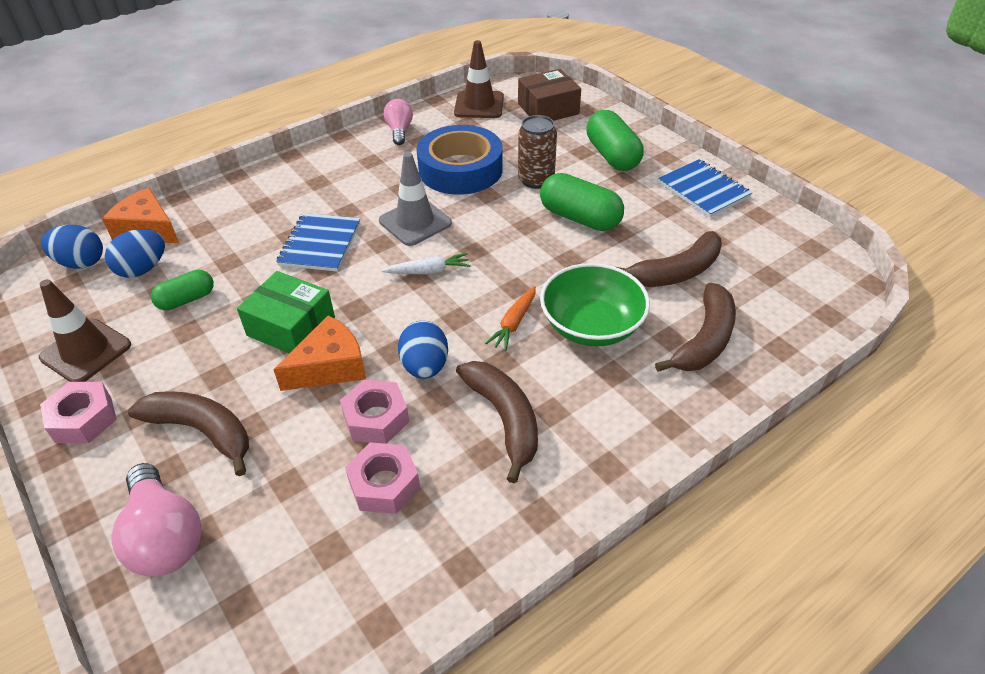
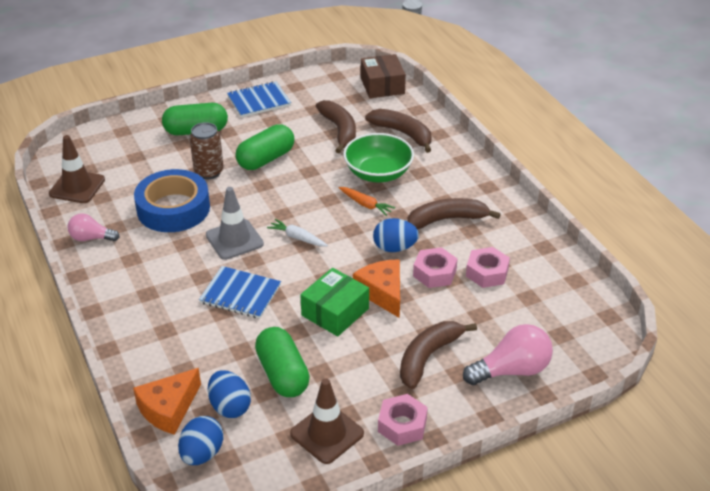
camera: 80 degrees left, 5 degrees down
(186, 299) = (282, 374): green capsule -> green capsule, size x1.63
(428, 271) = (297, 238): white carrot -> white carrot turned 60 degrees counterclockwise
(548, 109) = (108, 150): brown box -> brown box (382, 86)

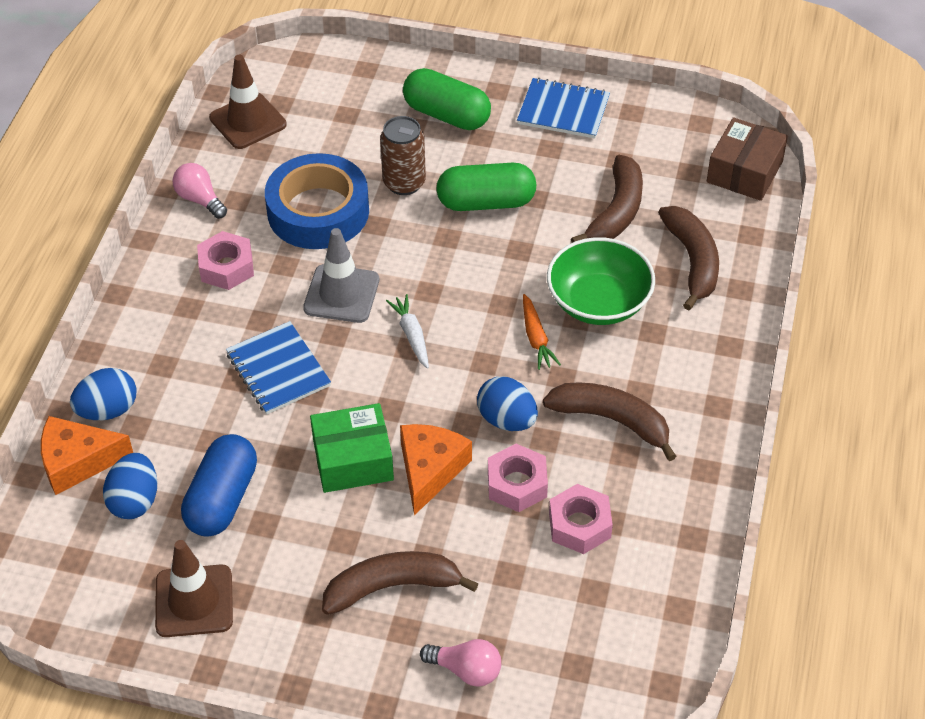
camera: 40 degrees right, 10 degrees up
(202, 454) = (59, 535): blue egg -> blue egg (108, 410)
(282, 374) = (222, 499): green capsule -> blue capsule
(402, 425) = (277, 648): pink nut -> pink nut (226, 267)
(511, 370) = (466, 670): pink light bulb -> pink light bulb, size x0.63

